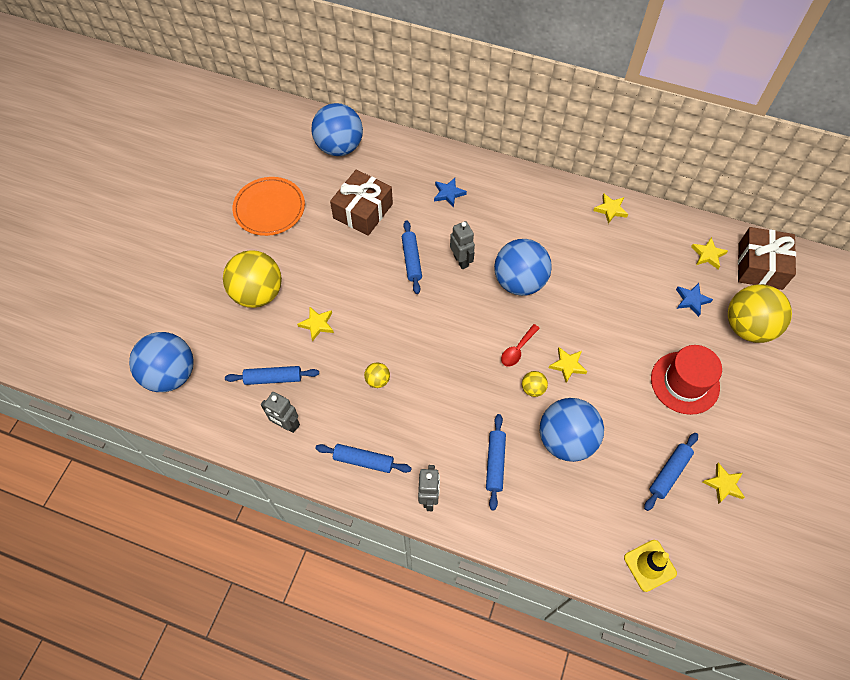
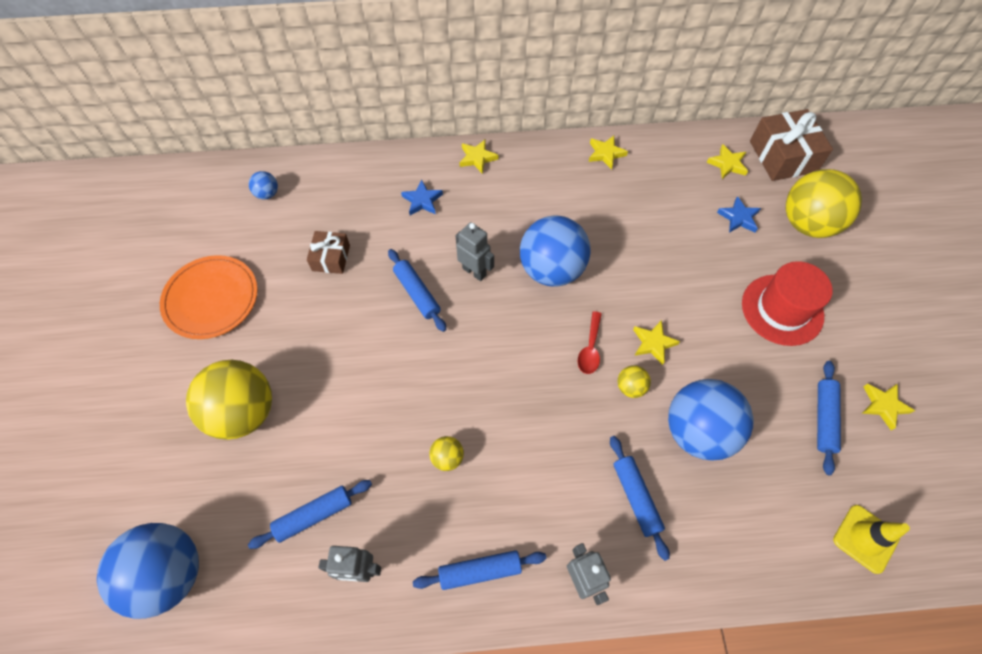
camera: 25 degrees left, 0 degrees up
(317, 324) = (339, 420): yellow star -> yellow star (477, 158)
(339, 147) = (267, 194): blue ball -> blue ball, size x0.43
(363, 211) = (331, 258): brown gift -> brown gift, size x0.59

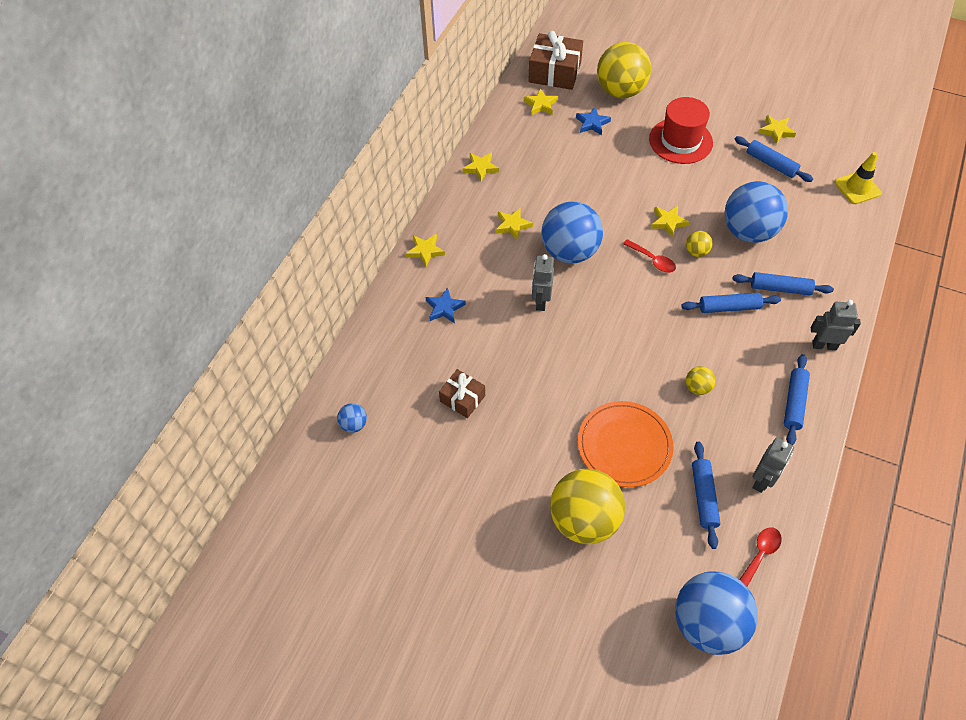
camera: 60 degrees left, 5 degrees down
(211, 299) = (448, 510): orange plate -> orange plate (624, 445)
(266, 601) = (760, 555): none -> red spoon
(417, 293) = (538, 349): blue rolling pin -> blue rolling pin (729, 307)
(474, 271) = (541, 301): grey robot -> grey robot turned 60 degrees counterclockwise
(552, 209) = (512, 225): none -> yellow star

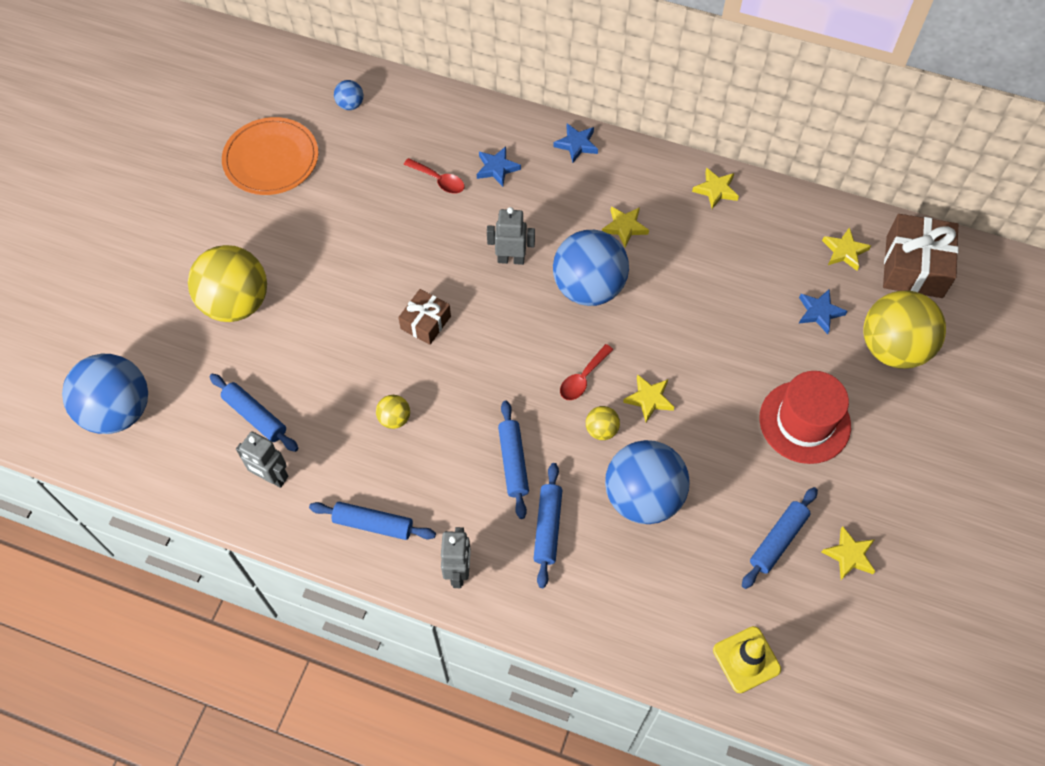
camera: 85 degrees right, 5 degrees up
(425, 251) = (576, 144): yellow star -> blue star
(462, 398) = (380, 192): brown gift -> brown gift (425, 322)
(624, 445) = (320, 341): orange plate -> orange plate (271, 159)
(703, 497) = (255, 416): blue rolling pin -> blue rolling pin turned 45 degrees clockwise
(760, 555) = (185, 466): red spoon -> red spoon (438, 180)

